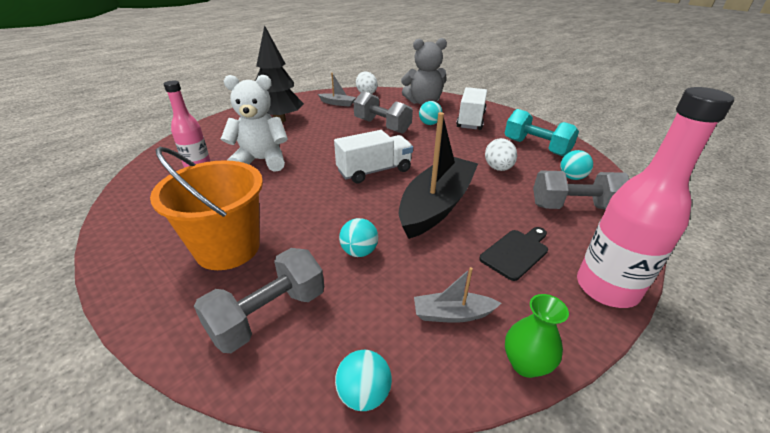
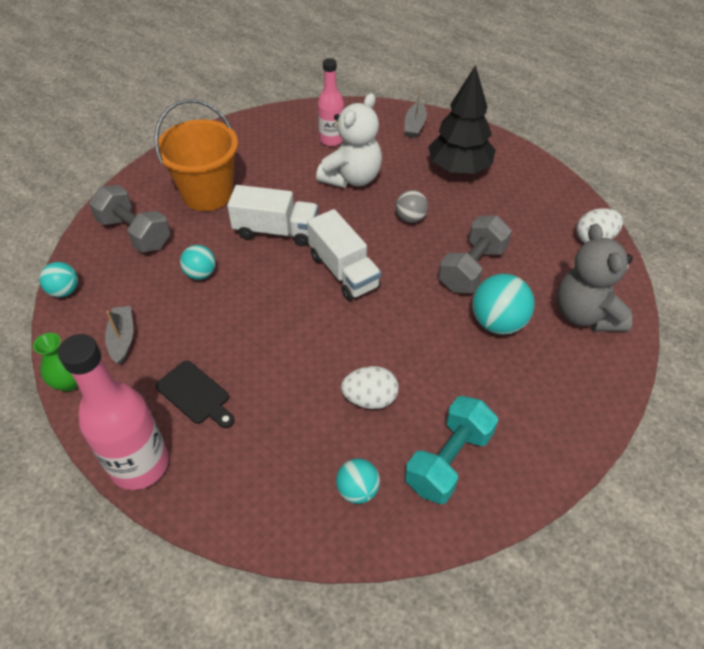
camera: 85 degrees right, 15 degrees up
(261, 161) = (352, 178): white teddy bear -> white teddy bear turned 45 degrees clockwise
(324, 141) = (410, 218): none -> grey ball
(337, 103) = (537, 212): grey boat -> grey boat (414, 125)
(429, 124) = (497, 322): turquoise ball -> turquoise ball, size x1.63
(436, 205) = (276, 329): black boat -> none
(470, 120) = (529, 378): white truck -> white truck (276, 231)
(573, 207) = (281, 472): grey dumbbell -> none

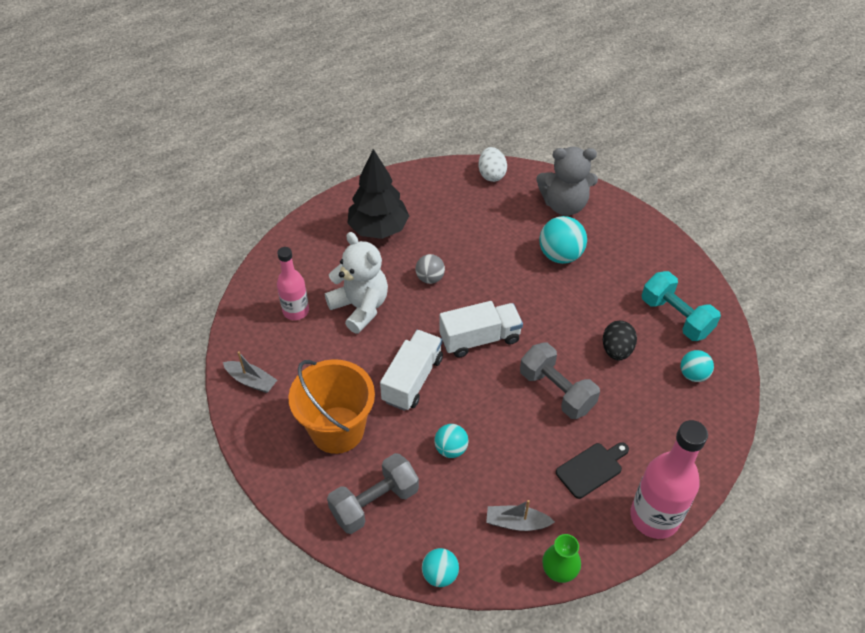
camera: 75 degrees left, 0 degrees up
(370, 399) = (616, 350): white egg -> black egg
(414, 125) = (303, 243): grey boat -> grey boat (251, 381)
(472, 268) = (501, 254): grey dumbbell -> grey dumbbell (556, 391)

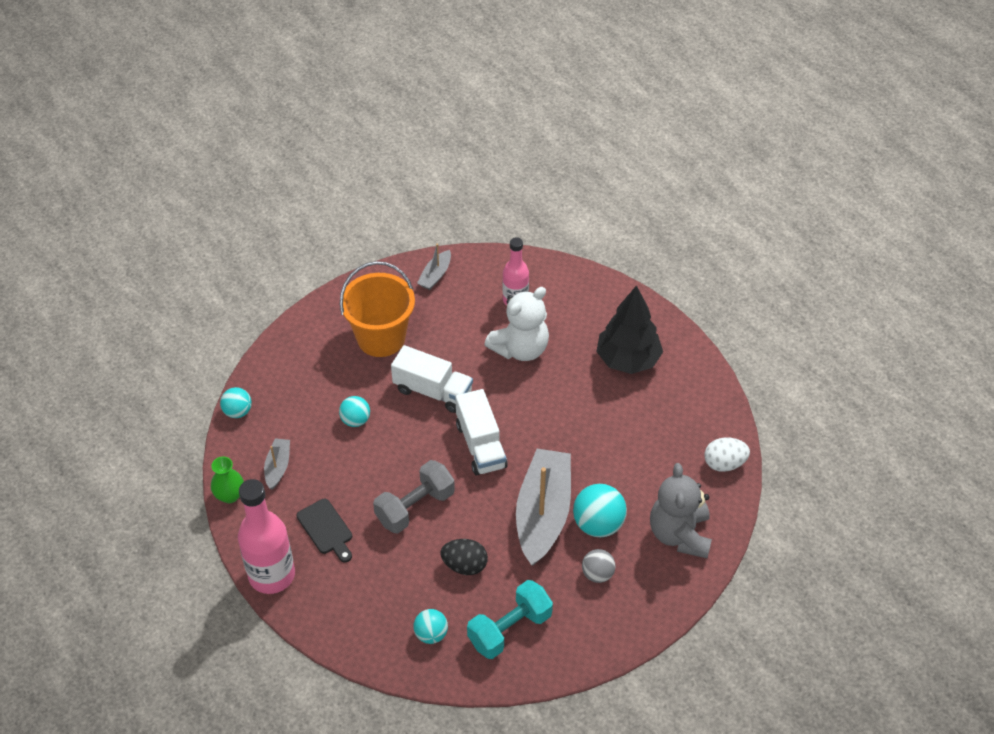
camera: 90 degrees right, 0 degrees up
(374, 503) = (307, 366): grey dumbbell -> none
(430, 278) = (560, 404): grey ball -> grey ball (597, 574)
(553, 292) = (543, 514): none -> grey boat

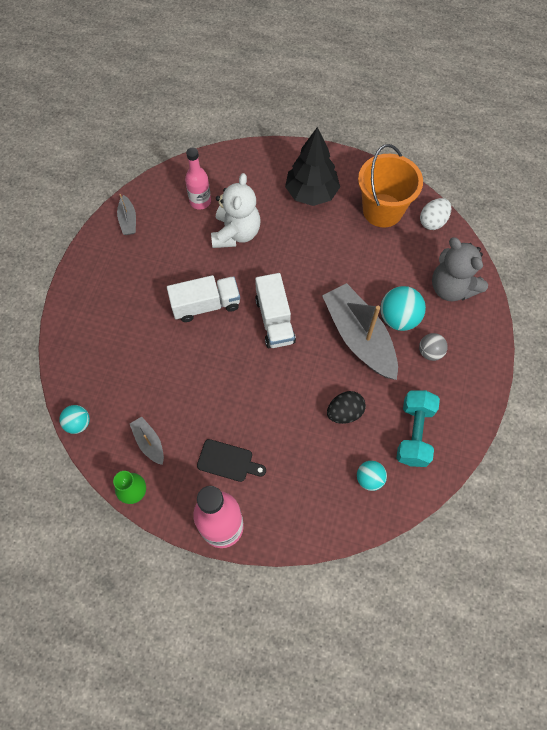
camera: 40 degrees left, 15 degrees up
(355, 420) = (172, 365): turquoise ball -> none
(381, 338) = (132, 292): orange bucket -> orange bucket (382, 210)
(415, 507) = (273, 397): grey dumbbell -> none
(481, 445) = (274, 320): white truck -> white truck turned 45 degrees clockwise

